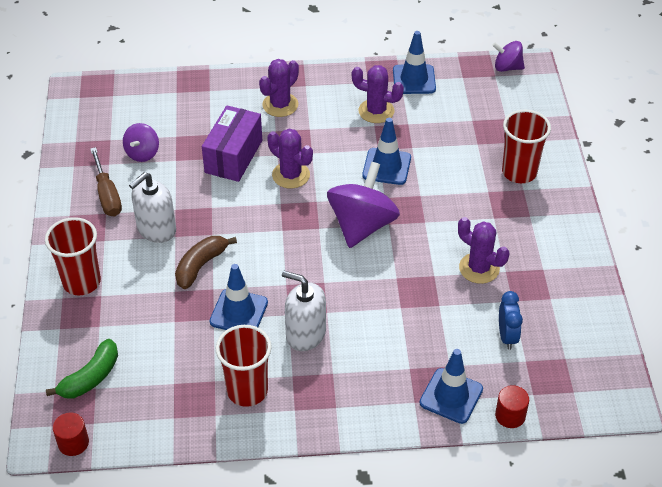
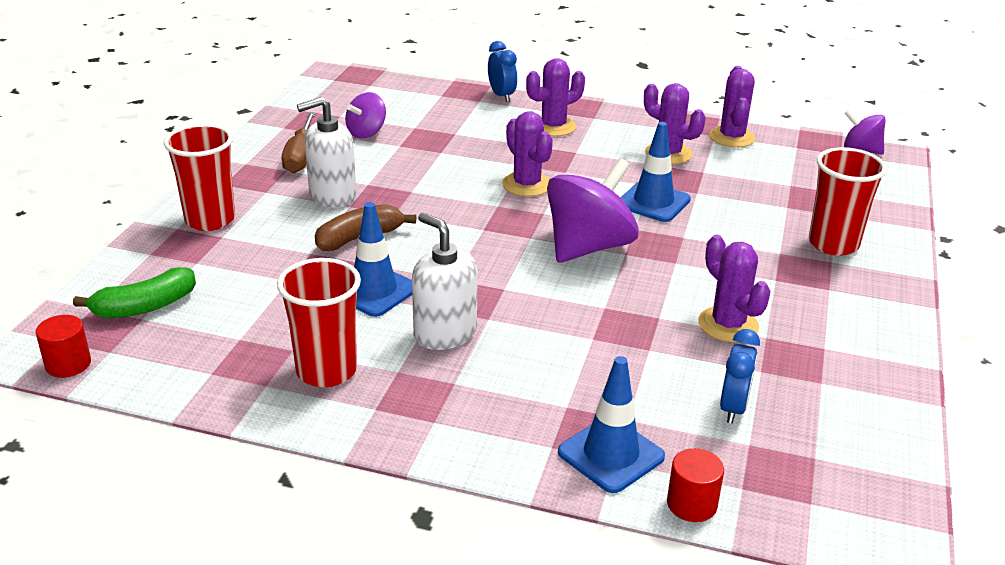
camera: 20 degrees right, 15 degrees down
(224, 79) = (501, 96): none -> blue clock
(233, 156) = (469, 156): purple box -> none
(414, 79) = (732, 137): blue traffic cone -> purple cactus

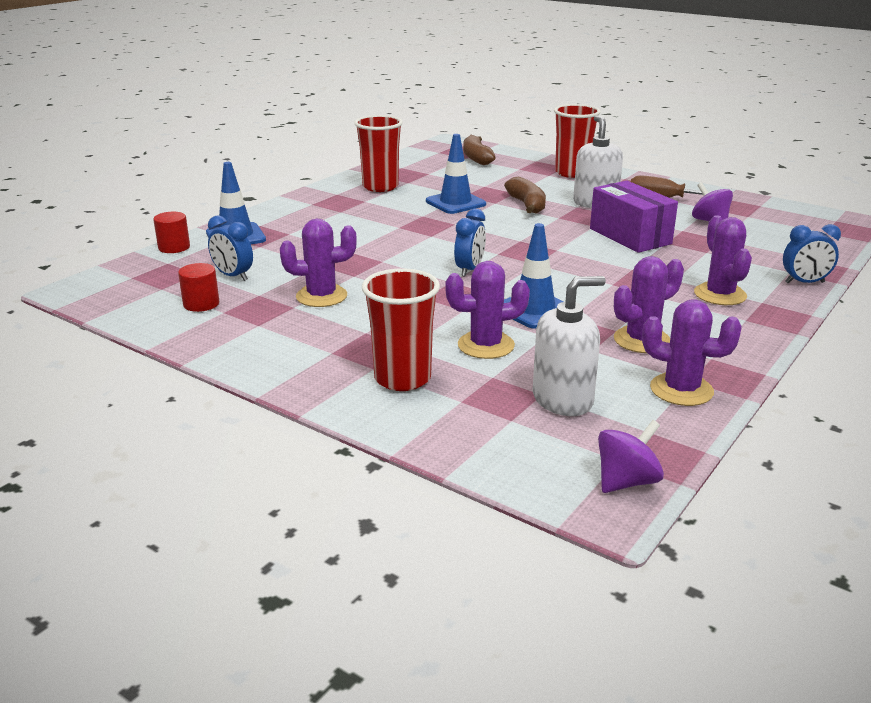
camera: 110 degrees right, 5 degrees down
(68, 364) = (433, 146): red cylinder -> red cylinder (201, 304)
(144, 307) = (476, 158): green banana -> brown banana
(434, 170) = (630, 236): none -> purple box
(444, 333) = (392, 214): white soap dispenser -> white soap dispenser (563, 399)
(527, 185) = (590, 264): purple cactus -> purple cactus (486, 345)
(588, 247) = (469, 270): purple spinning top -> blue clock

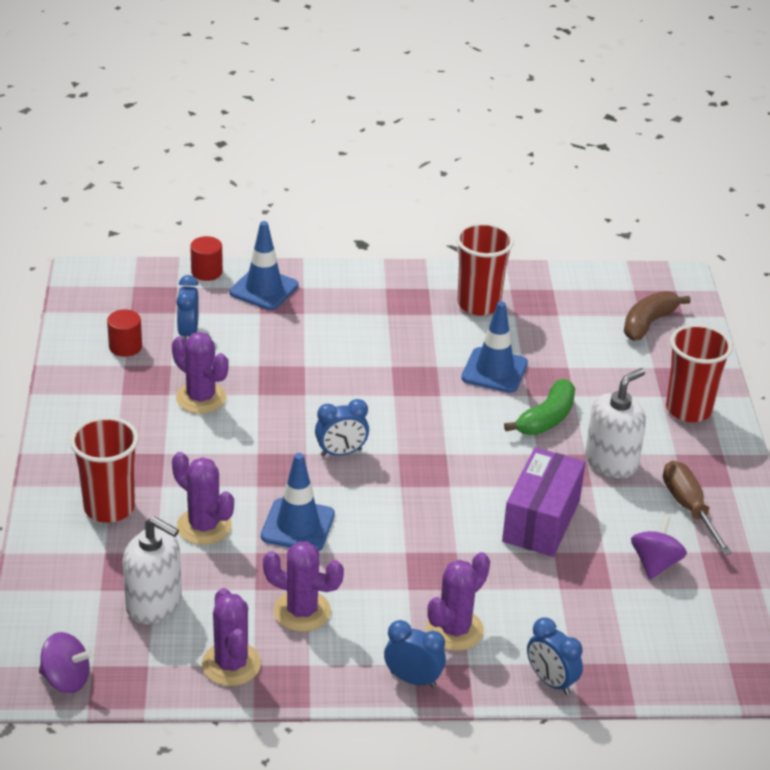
camera: 50 degrees right, 10 degrees up
(527, 205) = (546, 419): brown banana -> green banana
(764, 325) = (413, 679): none -> blue clock

